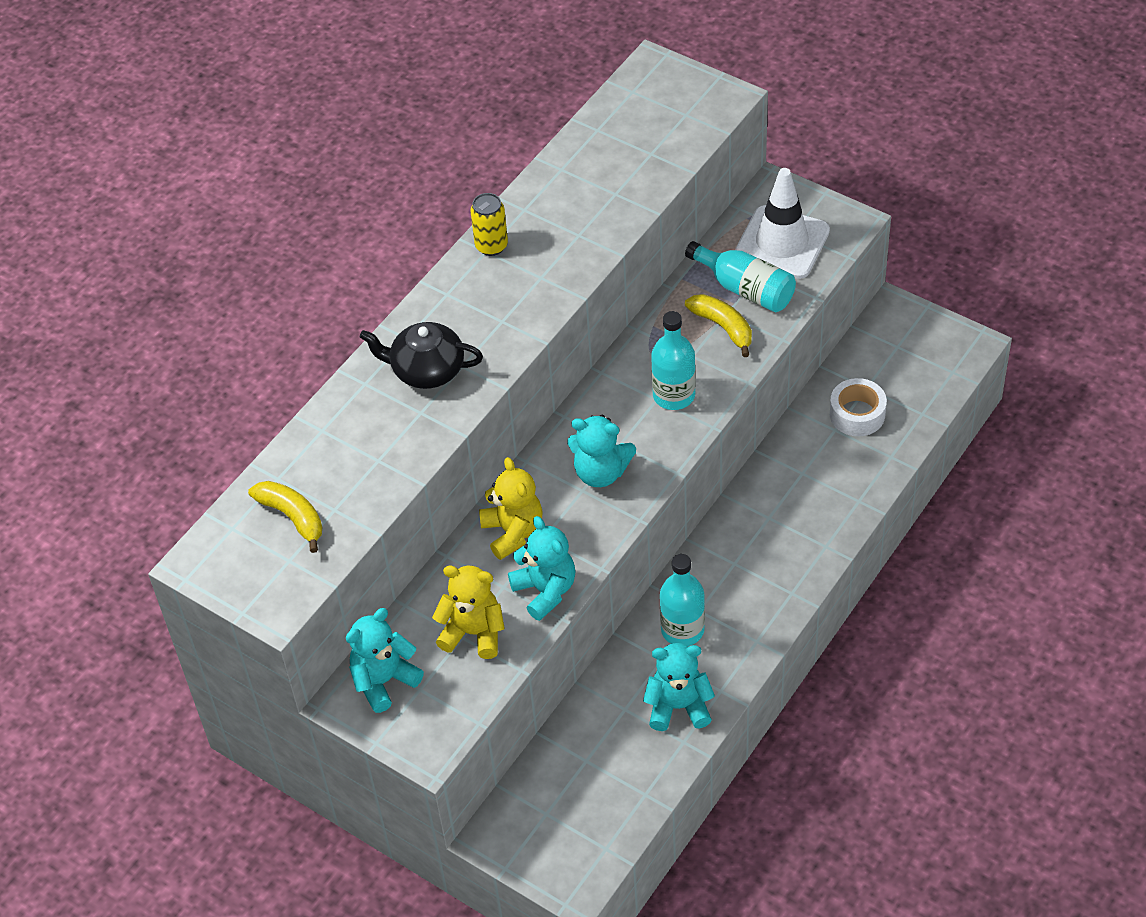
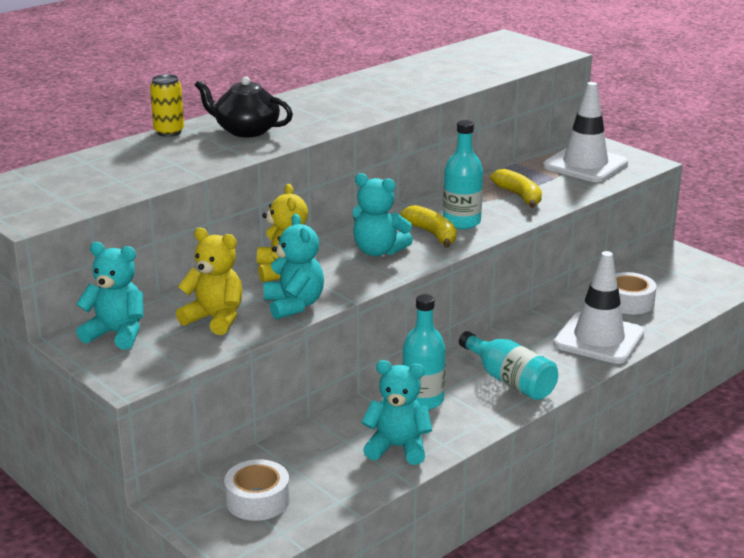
camera: 10 degrees right, 25 degrees down
(292, 517) = (81, 180): yellow banana -> yellow banana (432, 234)
(384, 681) = (117, 334): turquoise teddy bear -> turquoise teddy bear turned 45 degrees clockwise
(491, 246) = (335, 88): yellow can -> yellow can (169, 132)
(568, 812) = (257, 500): none -> white tape
(745, 289) = (545, 181): turquoise bottle -> turquoise bottle (510, 380)
(838, 487) = (599, 339): none -> white traffic cone

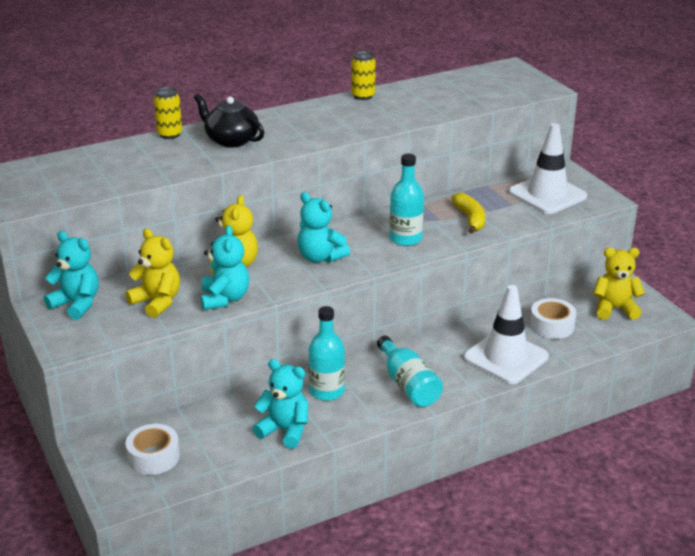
camera: 15 degrees right, 5 degrees up
(366, 77) = (363, 96): none -> yellow can
(432, 234) = (374, 247): yellow banana -> none
(683, 278) = (614, 309): none -> yellow teddy bear

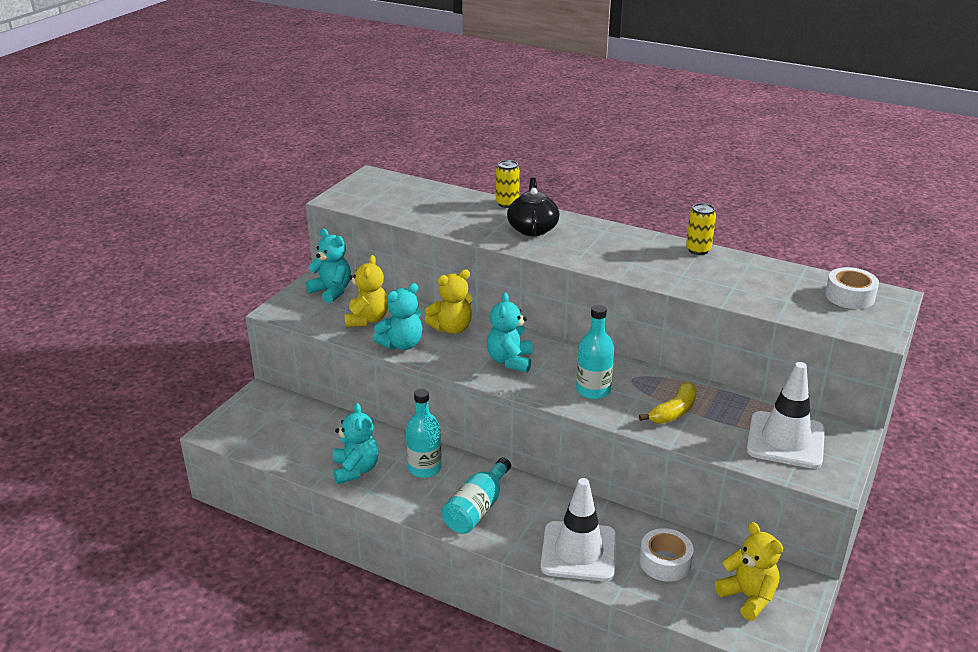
camera: 55 degrees right, 0 degrees up
(76, 304) = (332, 291): turquoise teddy bear -> turquoise teddy bear turned 45 degrees counterclockwise
(153, 457) = (273, 424): white tape -> white tape (849, 296)

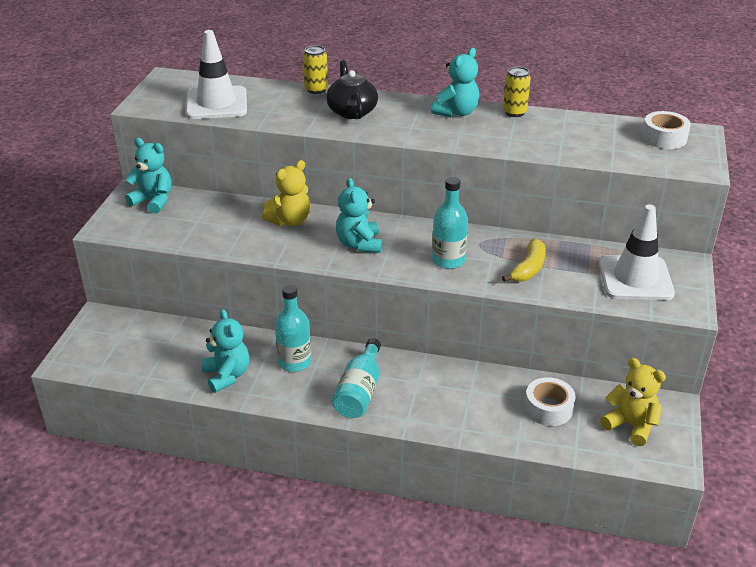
camera: 15 degrees left, 5 degrees up
(367, 319) = (201, 224): yellow teddy bear -> none
(402, 344) = (247, 244): turquoise teddy bear -> turquoise teddy bear (456, 112)
(578, 551) = (468, 414): white traffic cone -> white traffic cone (216, 103)

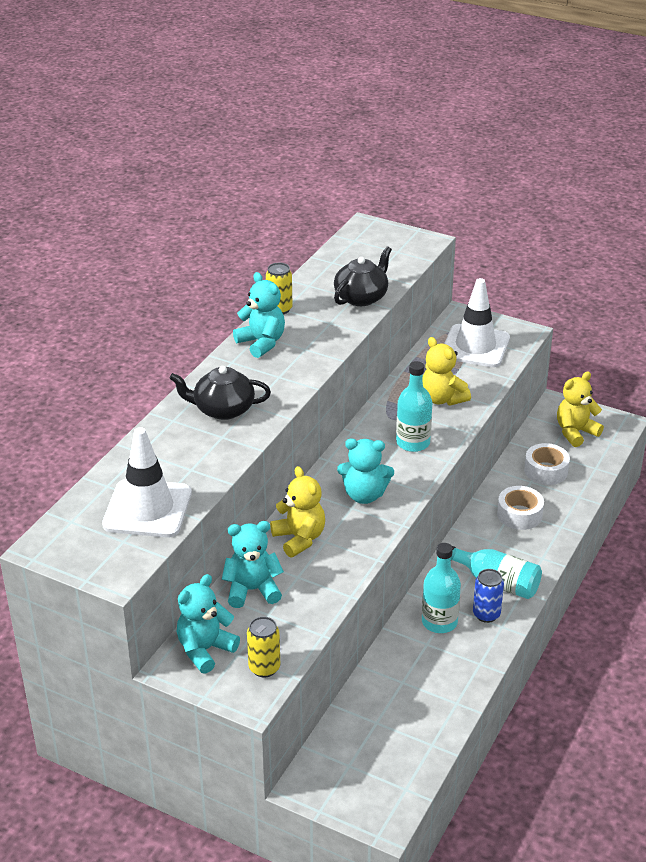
camera: 75 degrees left, 0 degrees up
(227, 375) = (447, 677): turquoise teddy bear -> turquoise teddy bear (252, 590)
(313, 390) = (486, 614): none -> blue can
(316, 90) = (154, 427): yellow can -> yellow can (264, 668)
(528, 268) = (442, 399): yellow banana -> yellow teddy bear
(565, 147) = (361, 297): none -> black teapot
(664, 138) = (367, 244): white tape -> white tape (519, 514)

